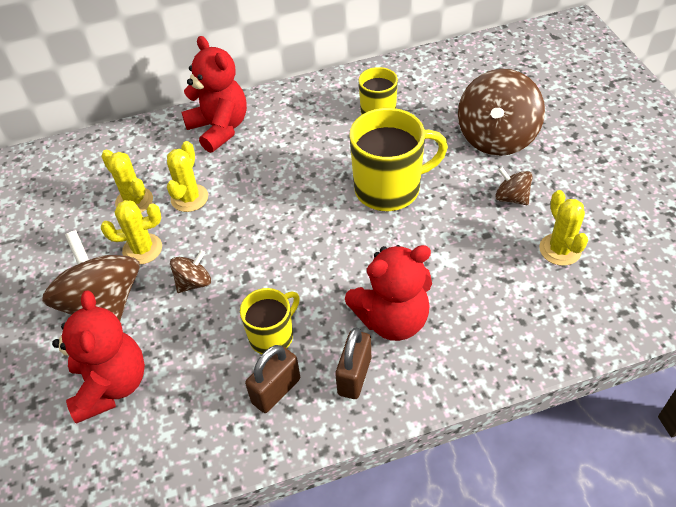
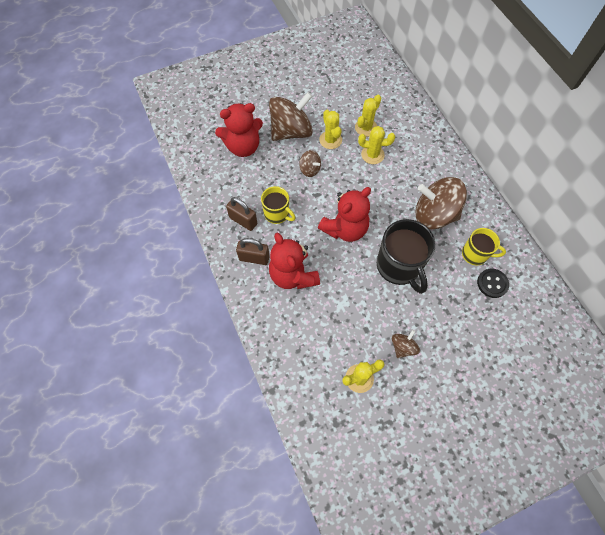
camera: 80 degrees right, 15 degrees up
(219, 128) = (436, 159): red teddy bear -> red teddy bear (345, 229)
(389, 188) = (399, 266): yellow mug -> black mug
(422, 102) = (492, 283): none -> black button
(496, 137) = (463, 338): brown spinning top -> brown spinning top (434, 215)

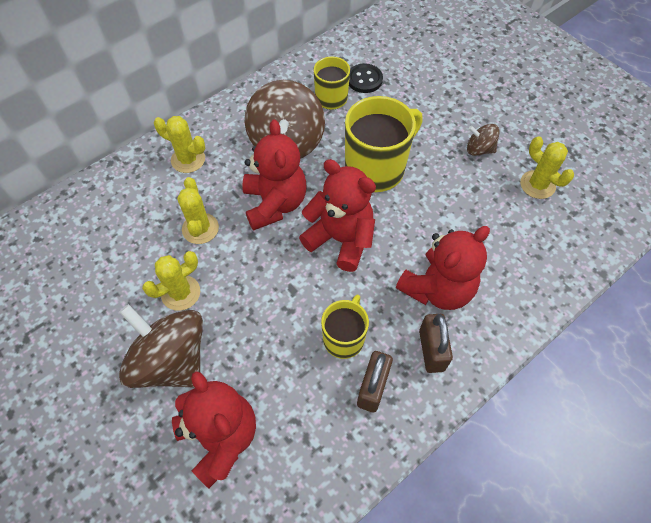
camera: 105 degrees left, 5 degrees down
(310, 169) = (247, 310): brown spinning top -> none
(366, 127) = (147, 247): yellow cactus -> yellow cactus (188, 159)
(382, 197) = (275, 204): none -> red teddy bear
(399, 266) = (376, 168): black mug -> yellow mug

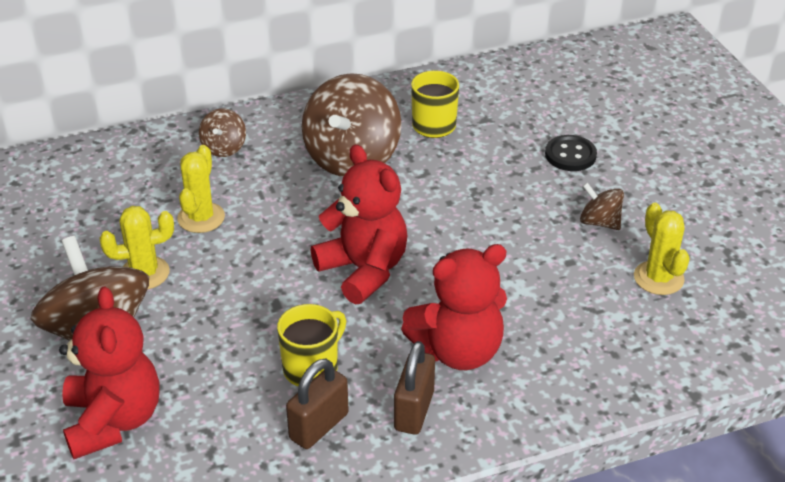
camera: 20 degrees right, 20 degrees down
(188, 159) = (224, 148): yellow cactus -> brown spinning top
(275, 204) = (303, 215): red teddy bear -> none
(364, 79) = (488, 116): black button -> black button (570, 155)
(376, 168) = (450, 210): yellow mug -> none

